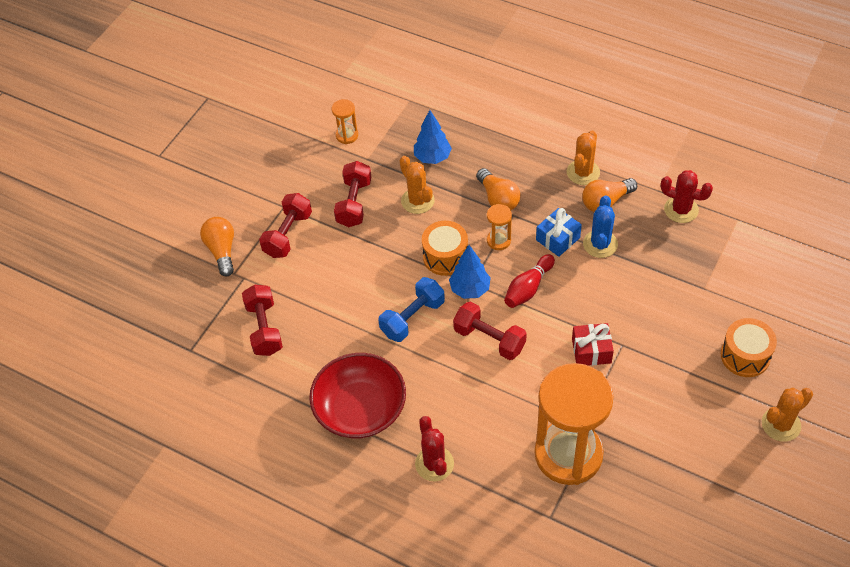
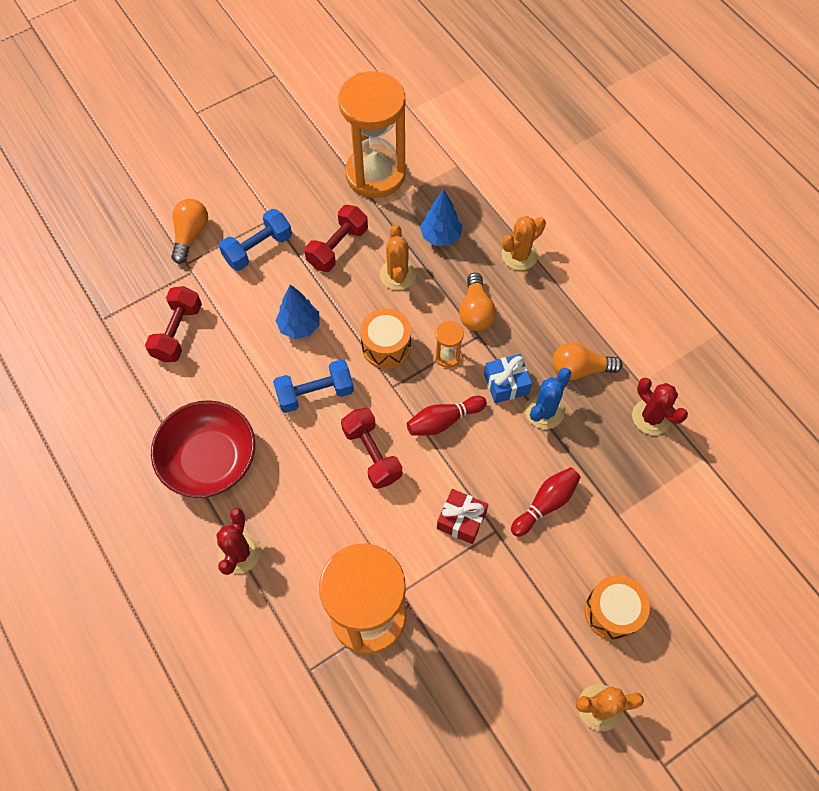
camera: 25 degrees right, 10 degrees up
(288, 234) = (258, 248): red dumbbell -> blue dumbbell
(347, 135) = (375, 174): orange hourglass -> orange hourglass, size x2.47
(470, 289) = (387, 392): blue tree -> blue tree (299, 326)
(583, 172) = (577, 326): orange cactus -> orange cactus (519, 255)
(646, 307) = (545, 504): none -> red bowling pin

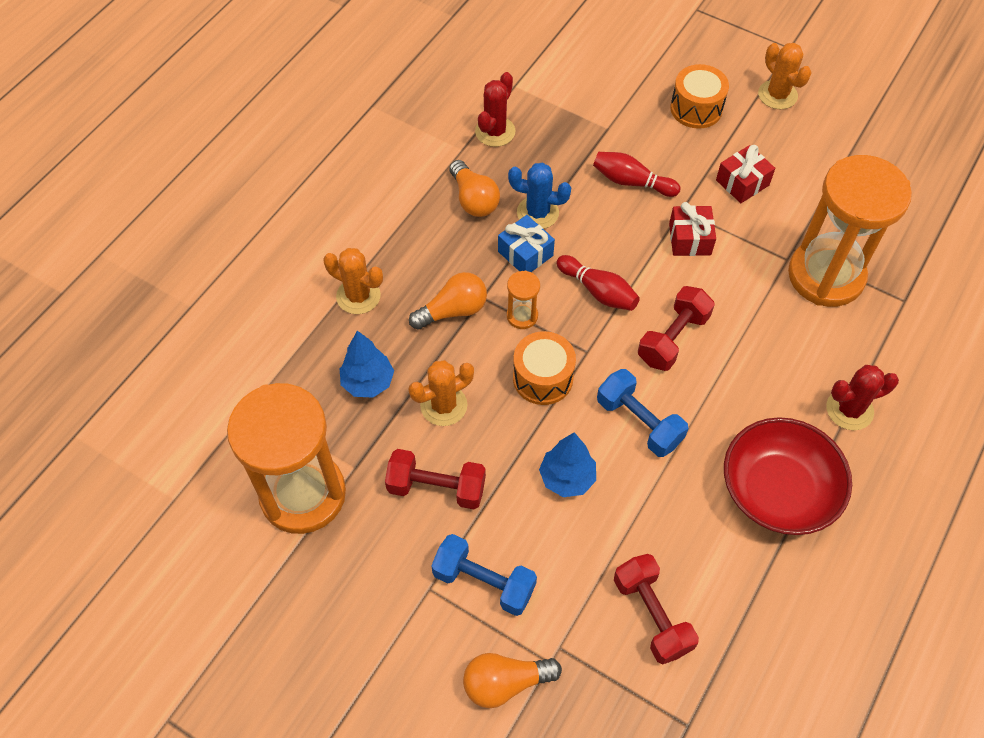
camera: 115 degrees left, 5 degrees down
(178, 332) = (651, 615): red dumbbell -> red dumbbell turned 75 degrees clockwise
(503, 603) = (742, 183): none -> red gift

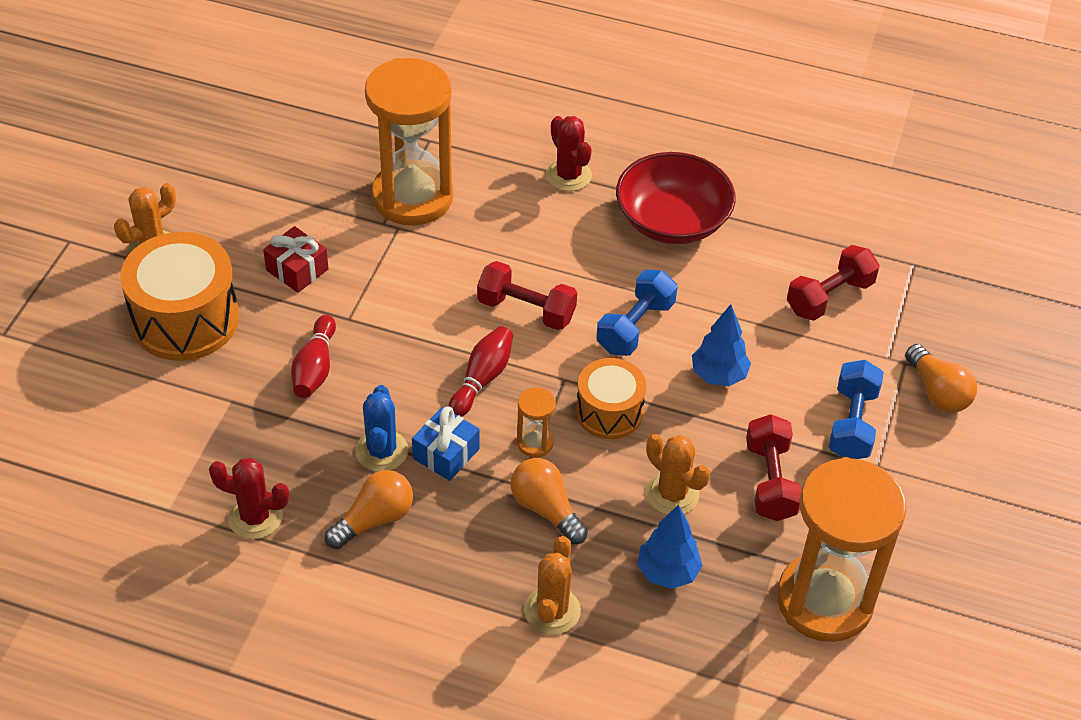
camera: 105 degrees left, 10 degrees down
(690, 239) = (389, 308): red gift -> none
(696, 108) = (185, 319): orange drum -> orange drum, size x1.64

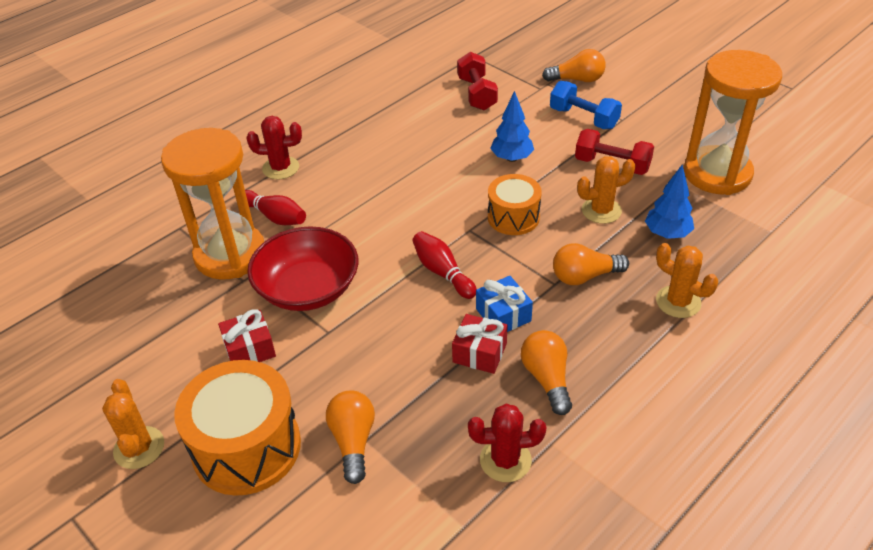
camera: 60 degrees left, 5 degrees down
(225, 392) = (353, 441): none -> orange light bulb
(255, 517) = (505, 460): red cactus -> red cactus turned 45 degrees clockwise
(315, 368) = (366, 369): red bowling pin -> red bowling pin (275, 217)
(381, 451) = (479, 353): blue cactus -> red gift
(526, 310) = (392, 228): red dumbbell -> none
(535, 443) = (520, 263): orange hourglass -> none
(635, 327) = (445, 181): blue dumbbell -> none
(672, 220) = (362, 135): red bowl -> red bowl (308, 288)

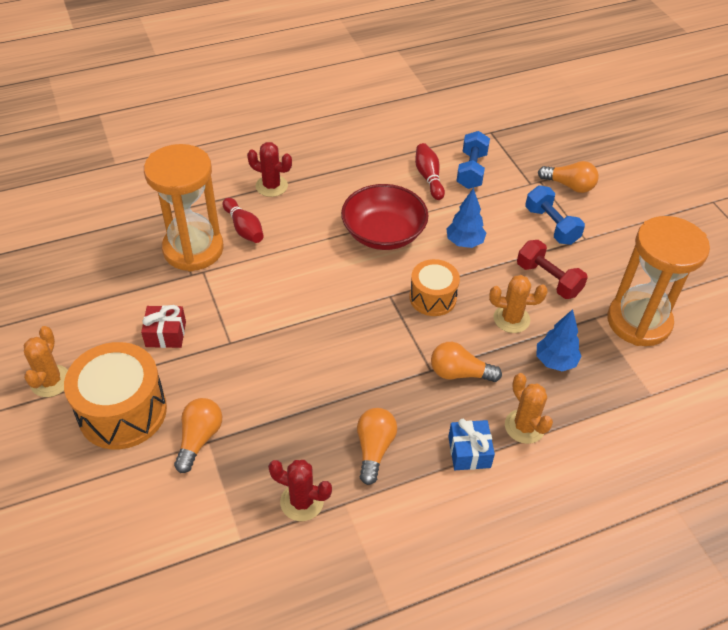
camera: 20 degrees right, 5 degrees up
(308, 288) = (235, 300): red bowl -> red bowl (383, 233)
(442, 272) = (346, 325): red bowling pin -> red bowling pin (429, 177)
(477, 94) = (471, 170): red dumbbell -> blue dumbbell
(479, 353) = (334, 406): red gift -> none
(503, 315) = (372, 381): blue gift -> blue gift (469, 452)

